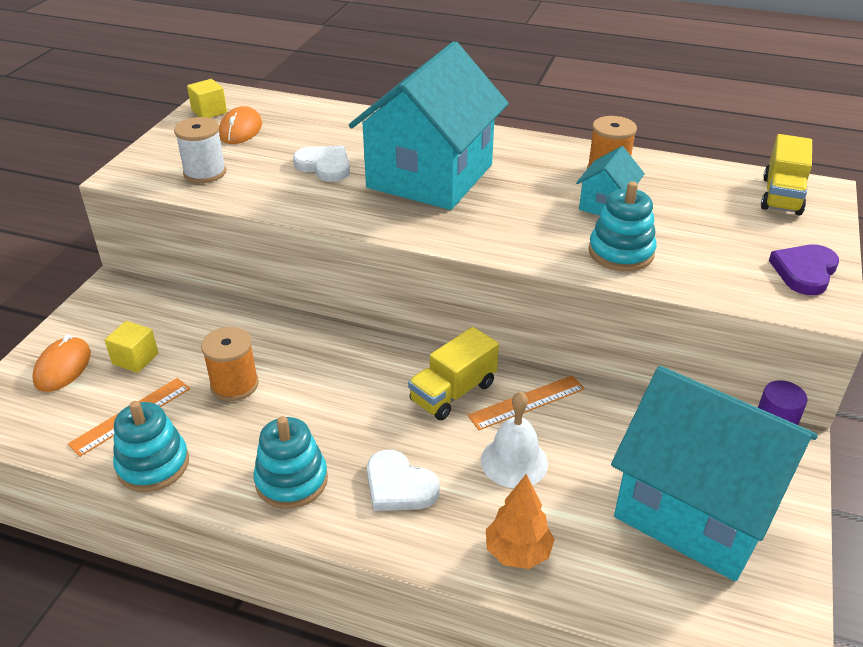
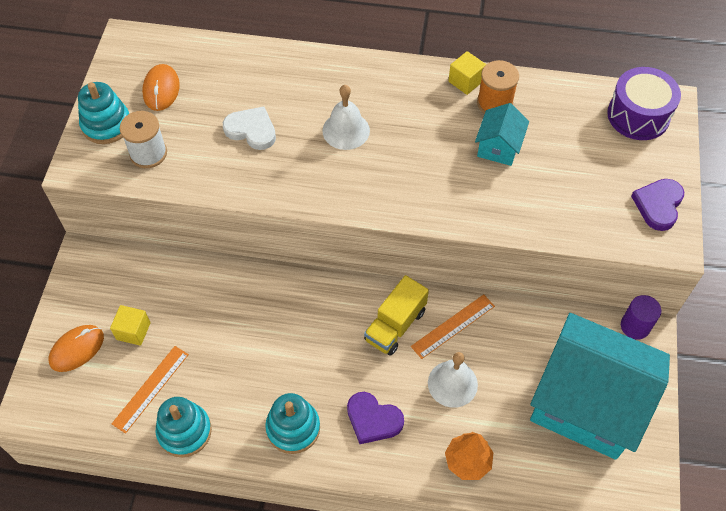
camera: 10 degrees left, 20 degrees up
(63, 367) = (77, 349): orange mouse -> orange mouse turned 45 degrees clockwise
(209, 111) = (123, 66): yellow cube -> yellow cube (465, 81)
(234, 385) = (222, 345): orange spool -> none
(399, 486) = (373, 419): white heart -> purple heart
(430, 176) = (346, 130): turquoise house -> white bell
(621, 252) = (517, 204): turquoise stacking toy -> turquoise stacking toy (106, 125)
(781, 196) = (638, 115): yellow truck -> purple drum

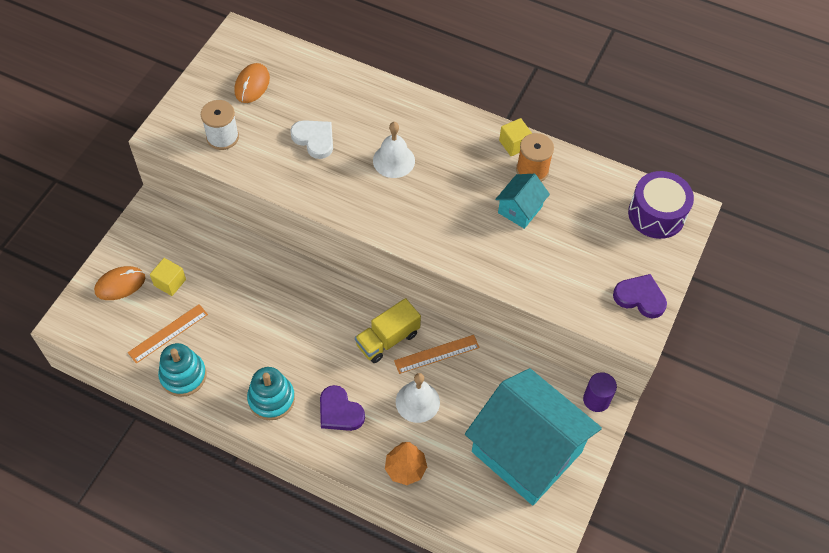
camera: 15 degrees right, 0 degrees up
(106, 125) = (197, 104): turquoise stacking toy -> none
(658, 205) = (640, 297): purple heart -> purple heart turned 75 degrees clockwise

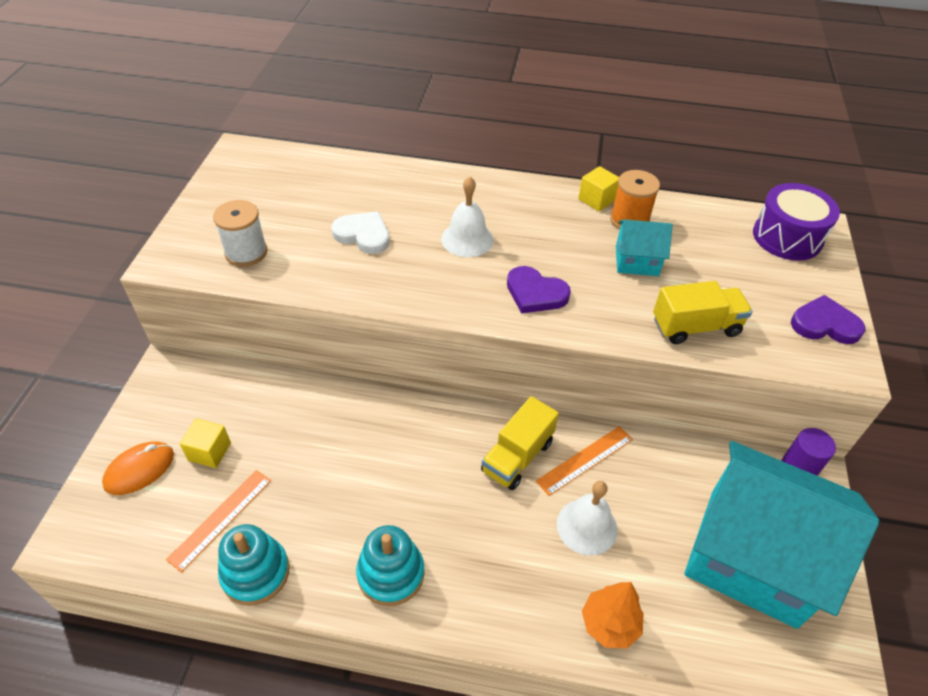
camera: 15 degrees left, 10 degrees down
(252, 85) = (269, 194): orange mouse -> none
(339, 411) = (490, 566): purple heart -> purple heart (535, 293)
(520, 209) = (637, 261): turquoise house -> turquoise house turned 75 degrees clockwise
(537, 277) = (695, 327): none -> yellow truck

